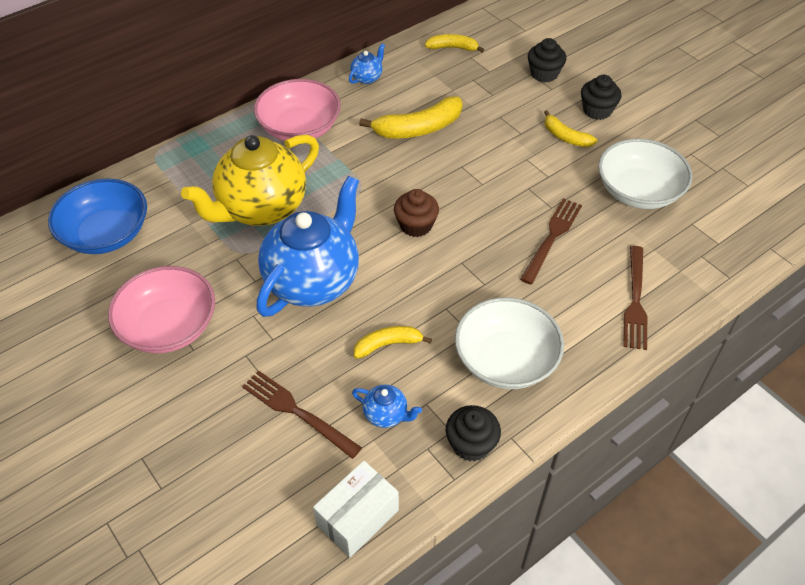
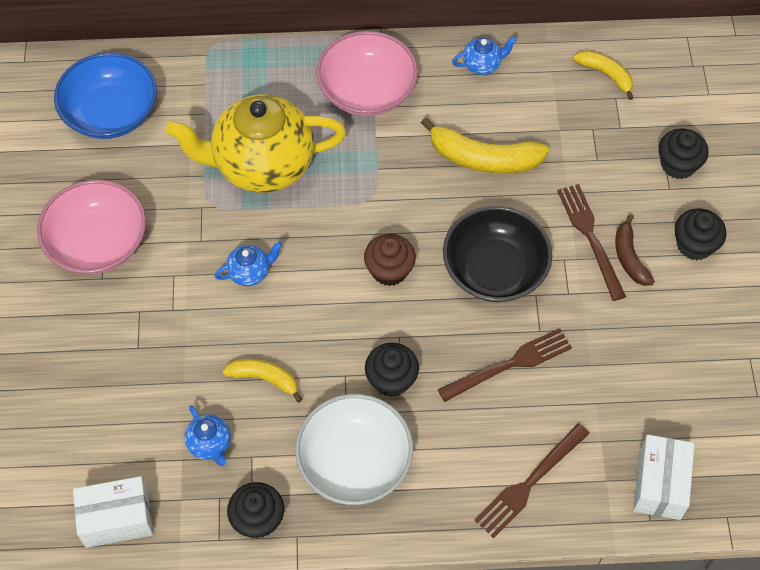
camera: 35 degrees right, 10 degrees up
(297, 412) = (141, 393): brown fork -> brown fork (590, 237)
(313, 281) = (250, 272): blue teapot -> blue teapot, size x0.41
(481, 292) = (391, 379): none -> black cupcake
(487, 187) = (494, 269): none -> black bowl
(565, 137) = (629, 257): yellow banana -> brown banana
(638, 191) = (647, 367): white bowl -> none
(713, 253) = (659, 484): none -> white box

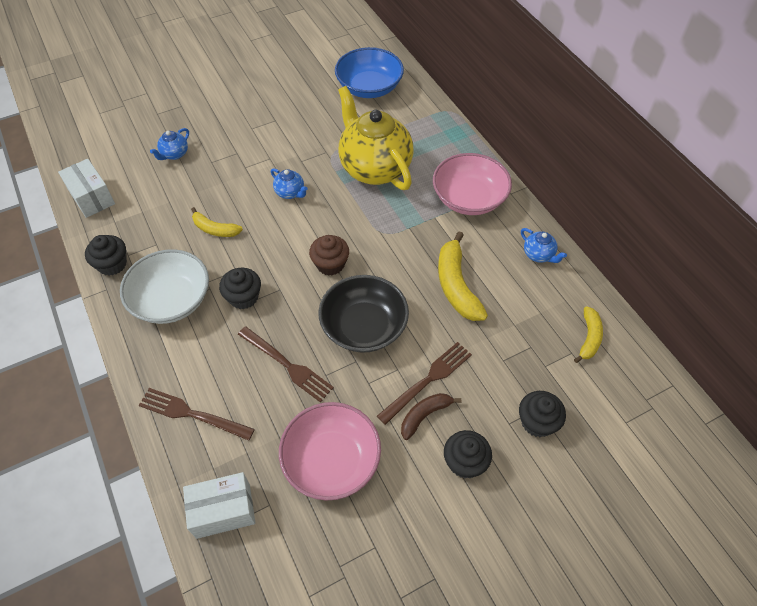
camera: 65 degrees right, 5 degrees down
(98, 243) = (275, 117): pink bowl -> pink bowl (331, 460)
(210, 444) = (157, 220): blue teapot -> blue teapot (174, 154)
(264, 378) = (215, 229): yellow banana -> yellow banana turned 120 degrees clockwise

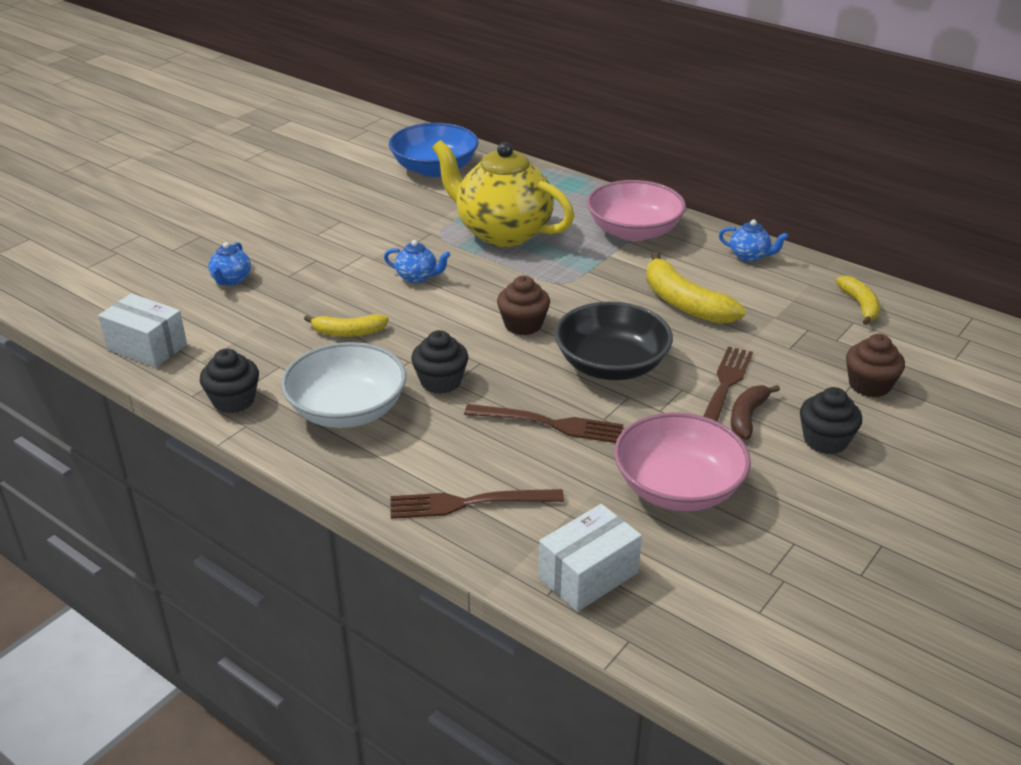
camera: 25 degrees left, 20 degrees down
(537, 422) = (869, 385): black cupcake -> brown cupcake

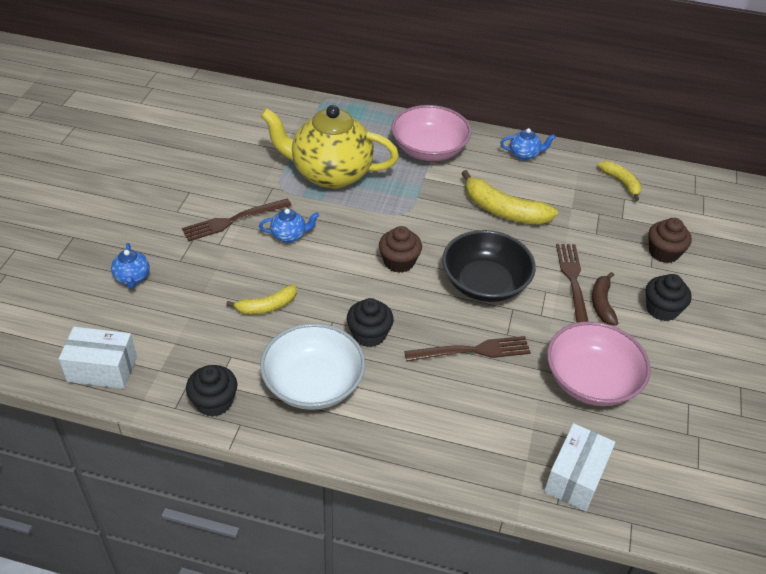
camera: 25 degrees left, 10 degrees up
(434, 168) = (235, 119): blue bowl -> none
(468, 503) = (457, 442): brown fork -> brown fork (233, 220)

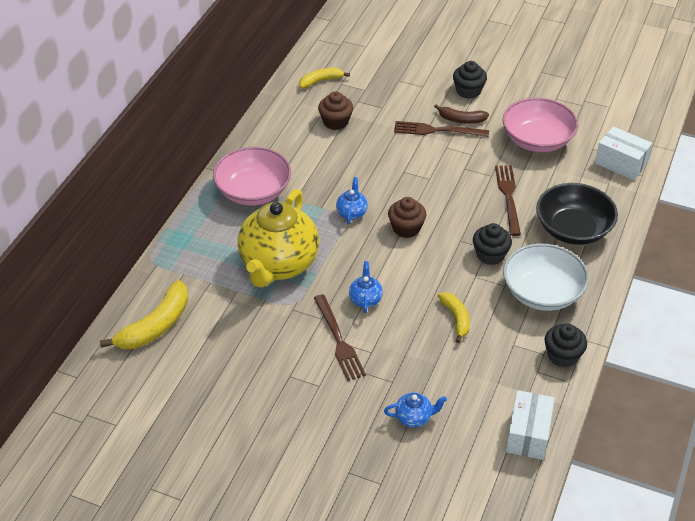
camera: 80 degrees left, 0 degrees up
(485, 283) = (435, 179): black bowl -> black bowl (573, 229)
(503, 210) = (347, 155): yellow banana -> yellow banana (155, 326)
(524, 155) = (273, 130): blue teapot -> blue teapot (352, 213)
(663, 252) = (408, 76): brown cupcake -> brown cupcake (335, 122)

